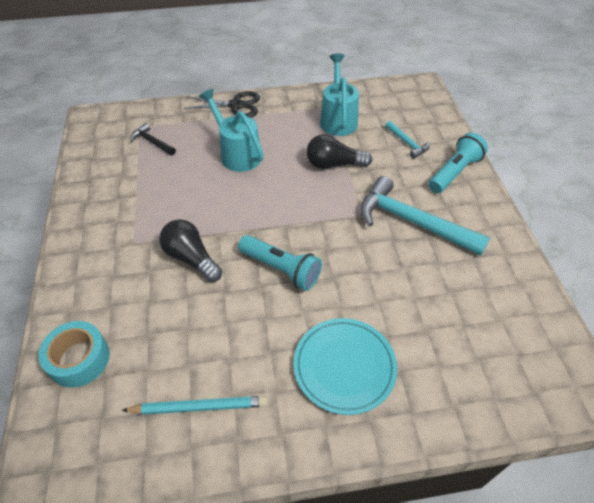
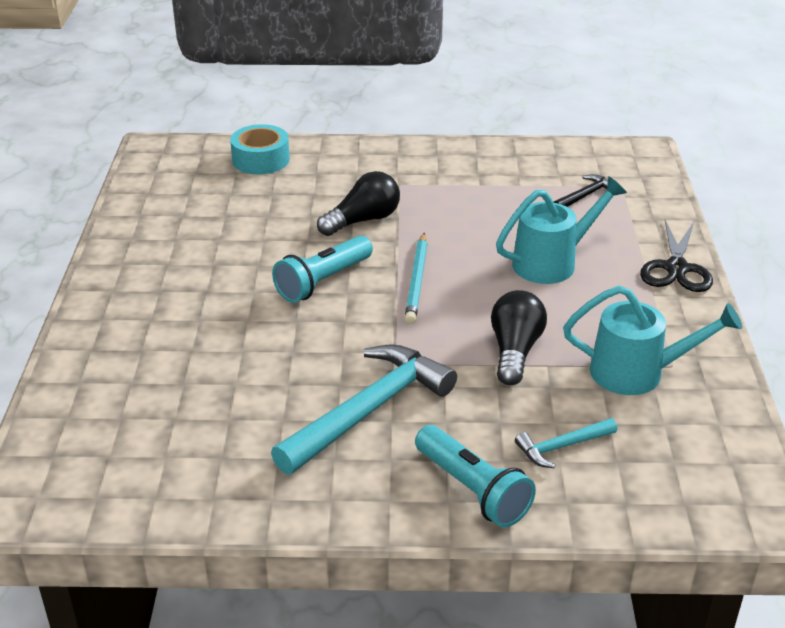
camera: 100 degrees right, 15 degrees down
(199, 407) = (176, 220): turquoise pencil -> turquoise pencil (417, 281)
(344, 366) = (169, 311): turquoise plate -> none

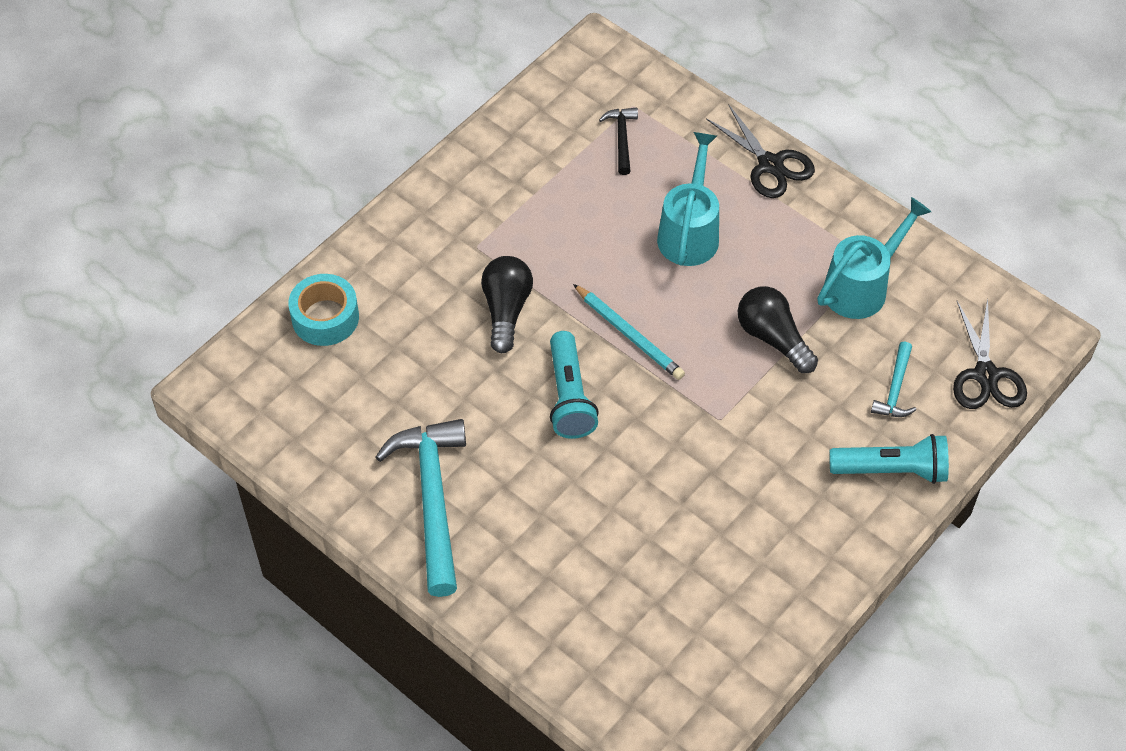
camera: 50 degrees left, 20 degrees up
(368, 411) = (758, 474): turquoise hammer -> turquoise hammer (432, 500)
(659, 498) = (985, 375): none -> black scissors

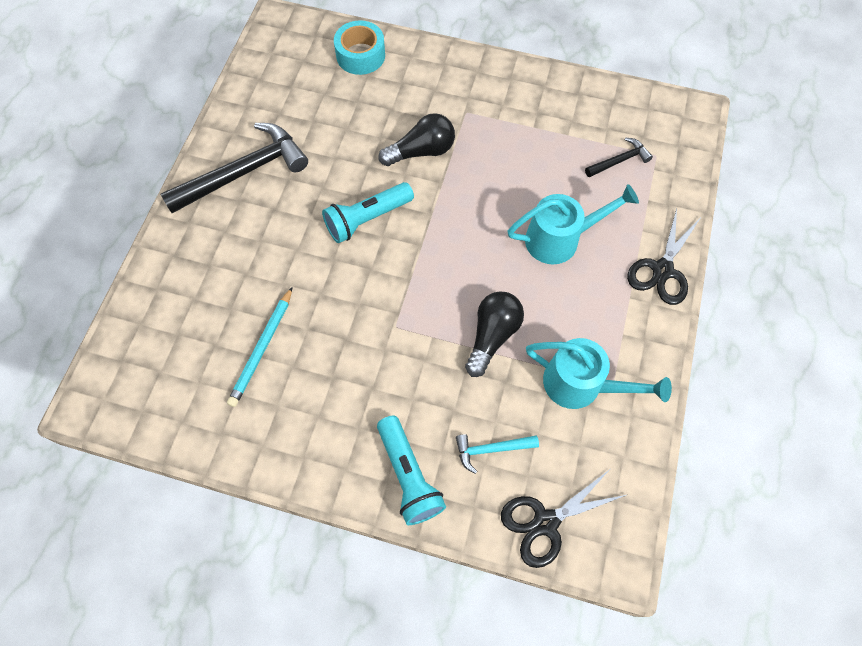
camera: 65 degrees right, 10 degrees up
(432, 500) = (243, 172): turquoise hammer -> black hammer
(629, 334) = (442, 235): turquoise pencil -> turquoise pencil (262, 348)

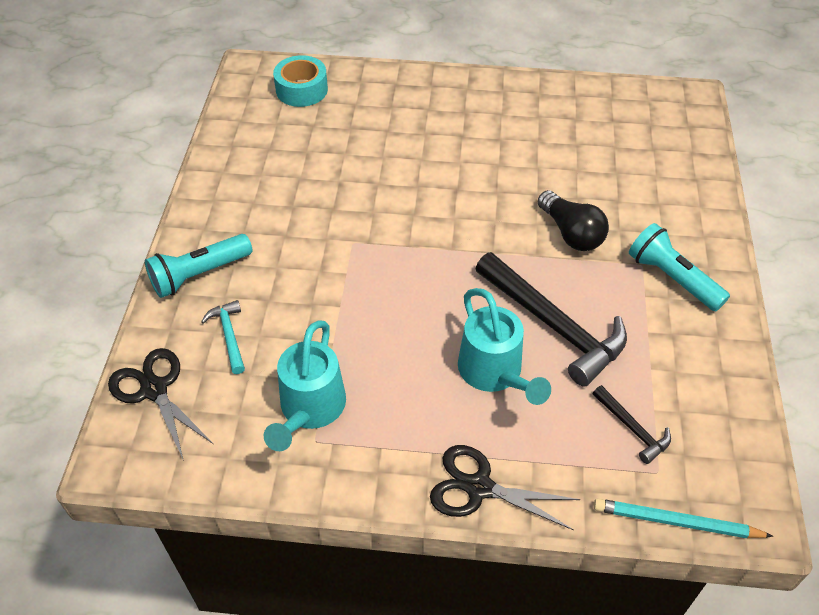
camera: 80 degrees right, 15 degrees down
(243, 172) = (496, 108): black hammer -> black hammer (553, 325)
(262, 348) = (314, 155): turquoise pencil -> turquoise pencil (676, 522)
(360, 55) = (680, 165): turquoise tape -> turquoise tape (301, 90)
(367, 219) = (470, 203): turquoise flashlight -> turquoise flashlight (672, 278)
(492, 336) = (356, 322): black light bulb -> none

